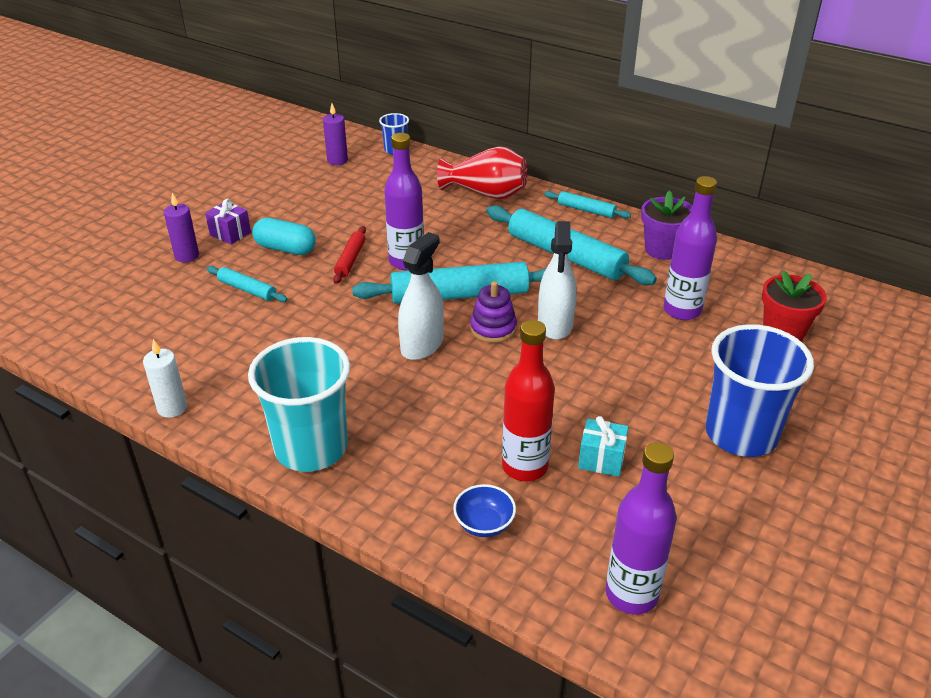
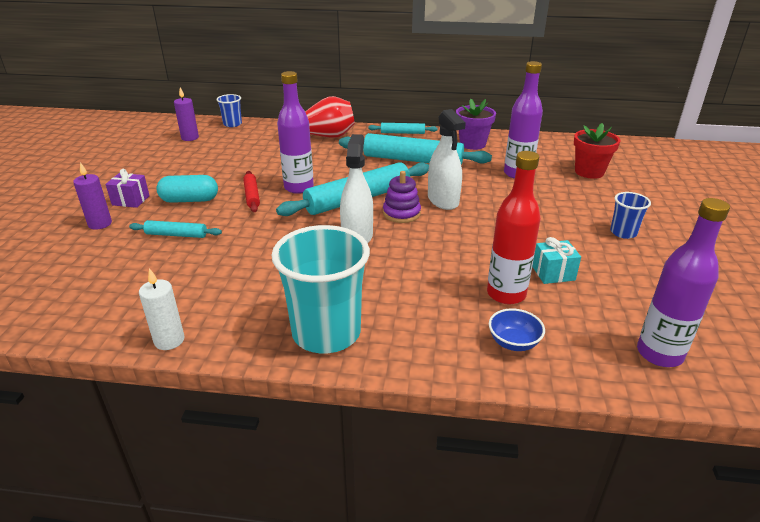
camera: 25 degrees left, 5 degrees down
(741, 434) = (623, 232): blue cup -> blue cup, size x0.48

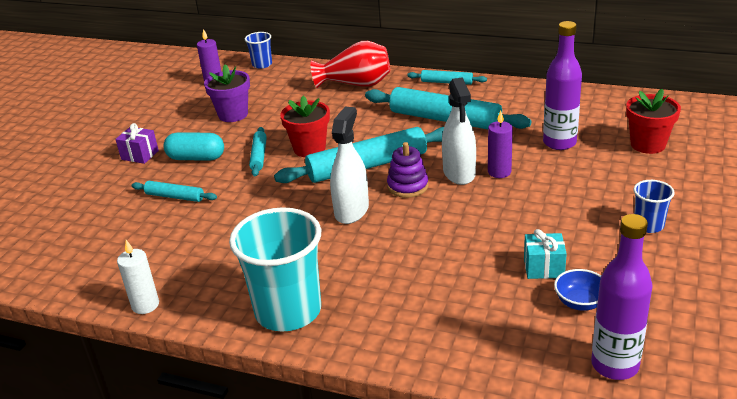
camera: 15 degrees right, 0 degrees up
(100, 224) = (106, 180): purple candle -> purple candle (499, 172)
(252, 196) = (259, 156): red rolling pin -> turquoise rolling pin
(299, 187) = (309, 148): purple bottle -> red flower pot
(472, 144) = (523, 101): purple flower pot -> purple flower pot (233, 114)
(506, 294) = (482, 287): red bottle -> none
(513, 342) = (467, 338): blue bowl -> blue bowl (580, 302)

